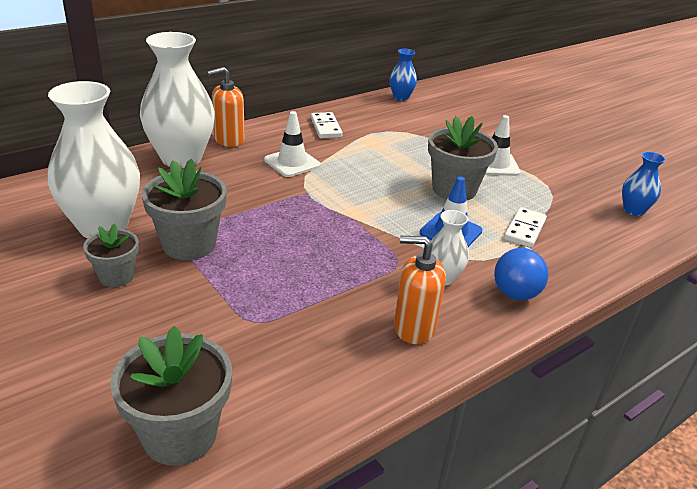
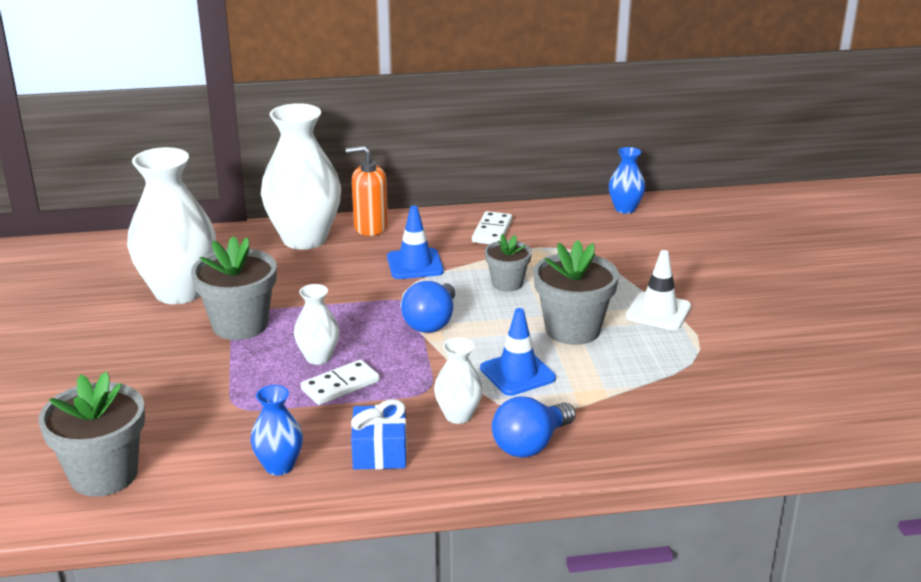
camera: 30 degrees right, 5 degrees down
(116, 276) = (155, 339): grey flower pot -> grey flower pot (507, 283)
(285, 257) = (318, 357): none -> white vase
(292, 163) = (415, 264): white traffic cone -> blue traffic cone
(348, 206) = (431, 322): none -> blue light bulb
(414, 327) = (379, 452): orange soap dispenser -> blue gift
(524, 229) = (609, 391): white domino -> white domino (340, 385)
(633, 210) = (784, 402): blue vase -> blue vase (279, 466)

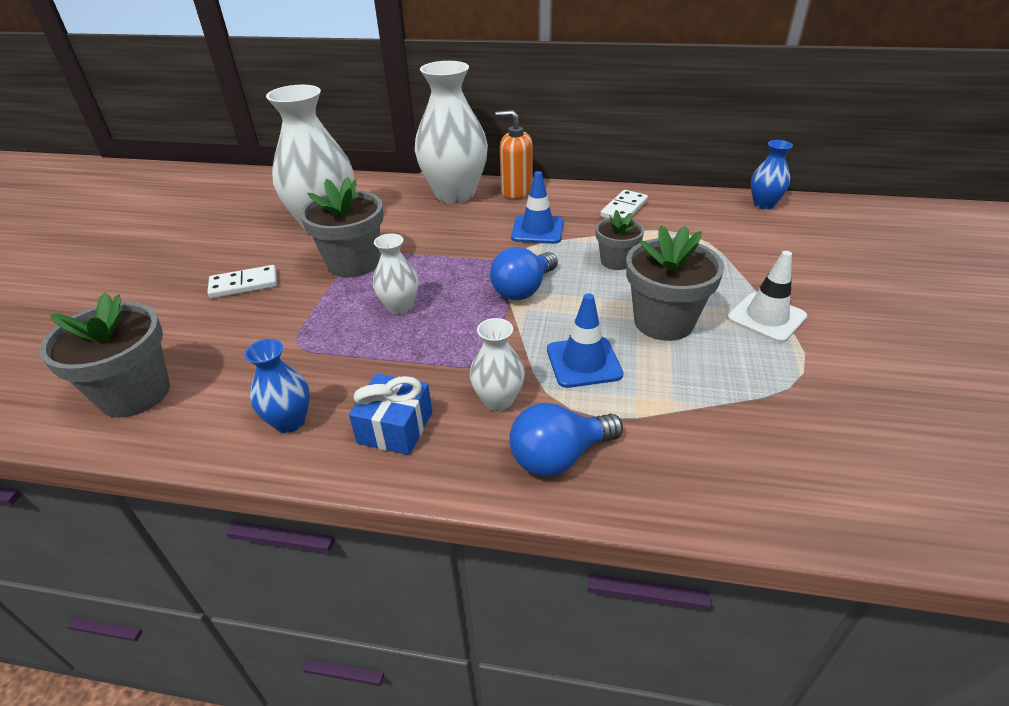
camera: 20 degrees right, 10 degrees up
(340, 385) = (402, 341): white domino -> white domino (244, 284)

